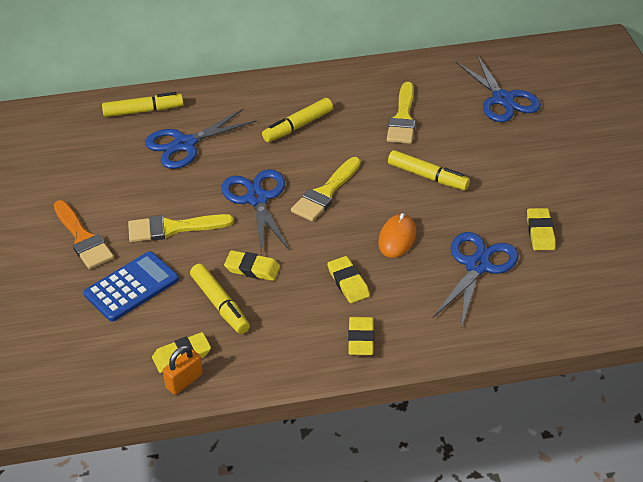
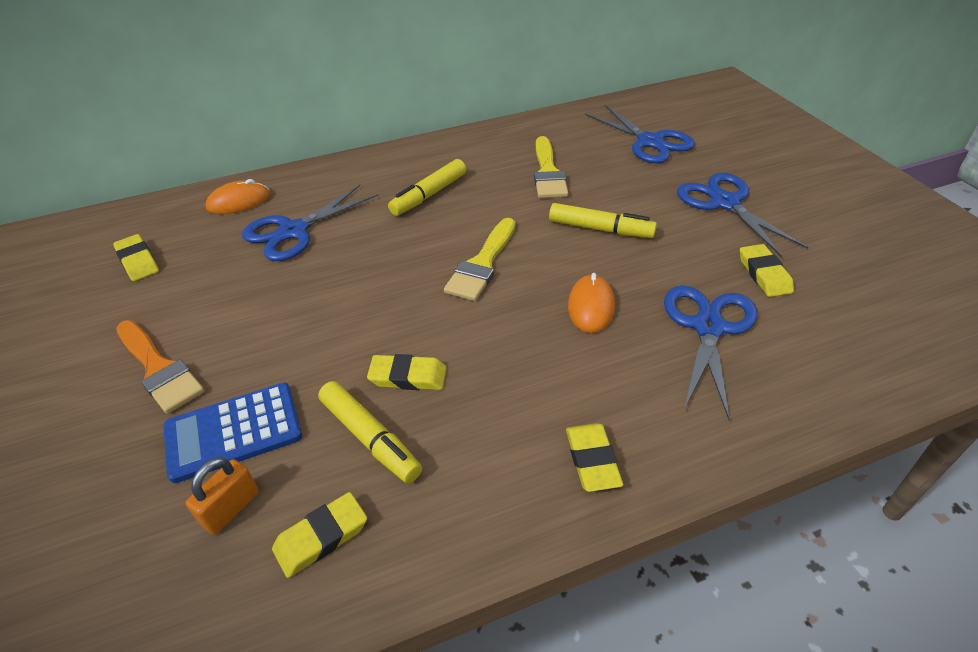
camera: 10 degrees left, 0 degrees up
(132, 287) = (233, 431): blue calculator -> blue calculator turned 150 degrees counterclockwise
(143, 111) = (239, 201): yellow marker -> orange mouse
(173, 228) = (288, 336): yellow brush -> none
(184, 381) = (331, 586): orange padlock -> orange padlock (231, 508)
(257, 199) = (396, 283): blue scissors -> blue scissors (725, 203)
(348, 282) = (546, 376): yellow eraser -> yellow eraser (138, 261)

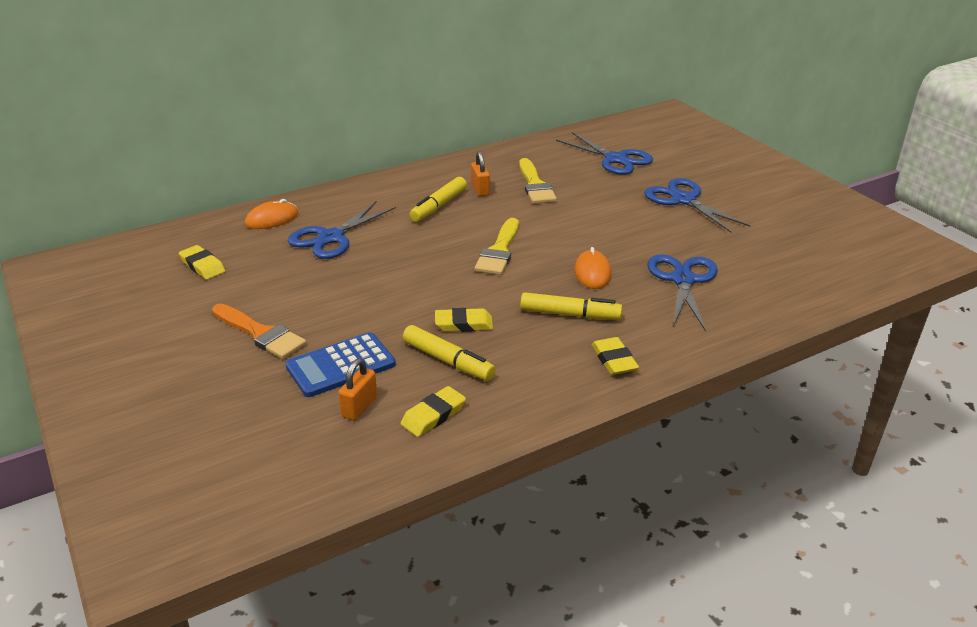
camera: 10 degrees left, 10 degrees down
(482, 175) = (480, 189): none -> orange padlock
(600, 229) = (588, 223): yellow marker -> yellow marker (570, 314)
(764, 274) = (719, 245): yellow eraser -> none

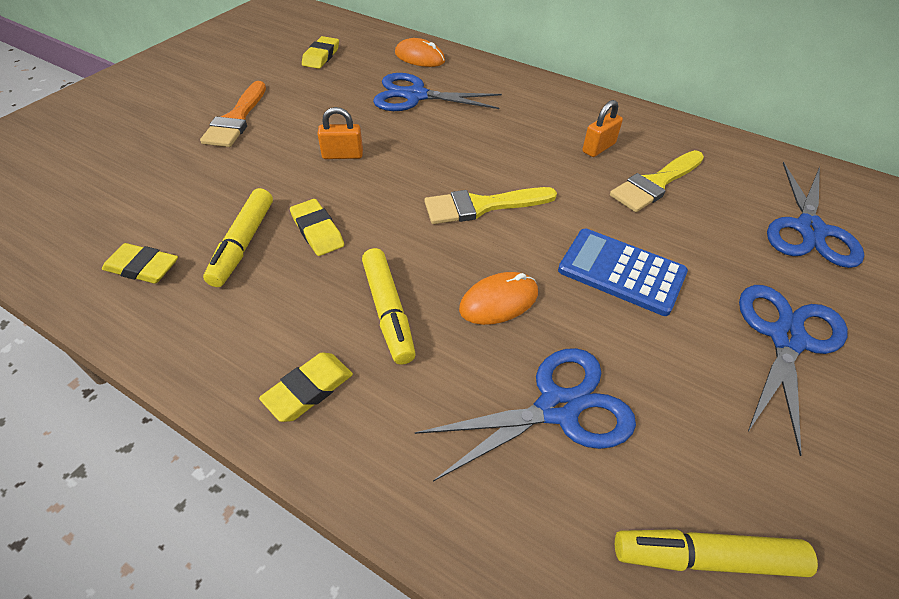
camera: 60 degrees right, 15 degrees up
(340, 365) = (206, 178): blue calculator -> blue calculator (621, 271)
(359, 406) = (144, 213): orange padlock -> orange padlock (342, 155)
(438, 206) = (534, 133): yellow marker -> yellow marker (706, 557)

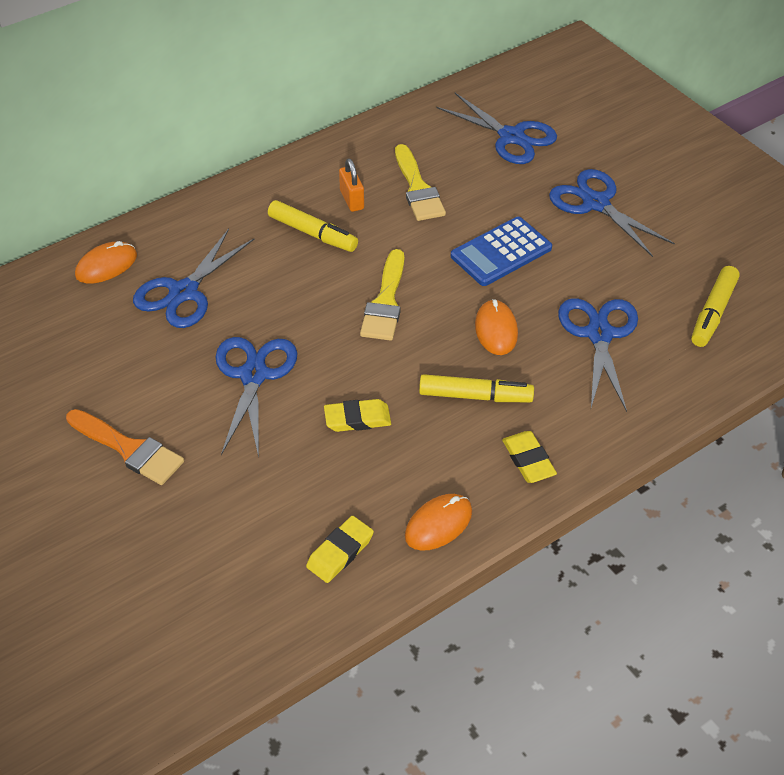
camera: 65 degrees left, 0 degrees up
(191, 332) = (438, 524): none -> orange mouse
(243, 244) = (346, 474): yellow marker -> yellow marker (312, 233)
(321, 56) = (39, 348): yellow eraser -> none
(342, 155) = (253, 375): orange padlock -> blue scissors

